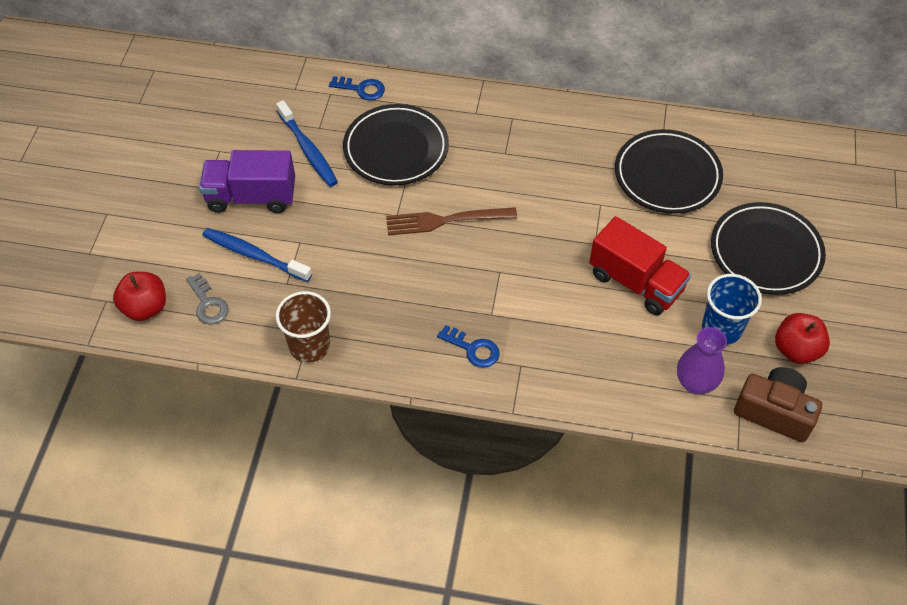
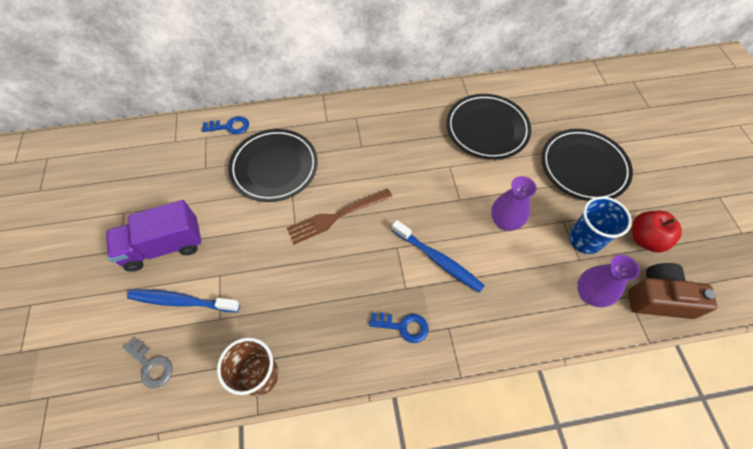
camera: 20 degrees left, 5 degrees up
(145, 307) = (89, 391): red apple -> none
(308, 150) = (201, 189): blue toothbrush -> blue toothbrush (438, 260)
(636, 282) = (504, 222): red truck -> purple vase

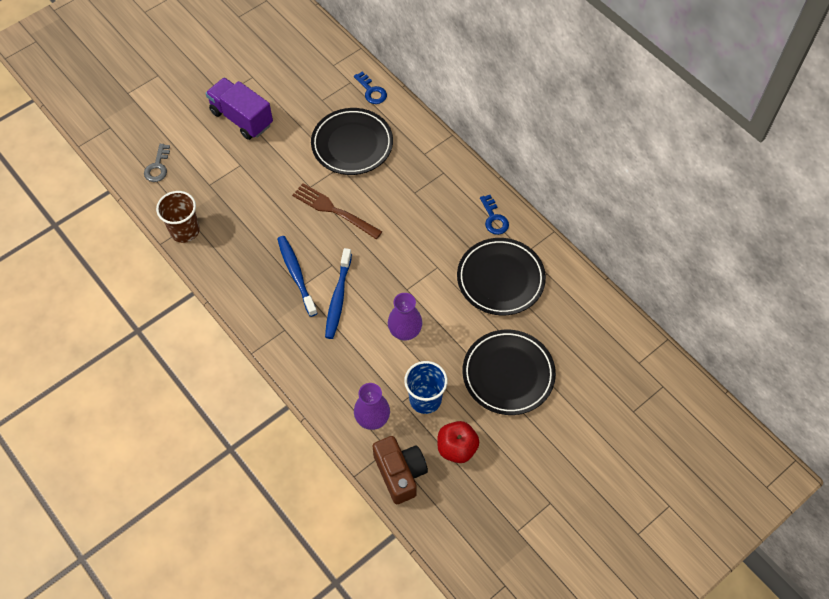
camera: 60 degrees right, 0 degrees up
(182, 301) = (208, 155): blue toothbrush -> blue toothbrush (296, 274)
(403, 326) = (268, 299): blue key -> blue key (494, 218)

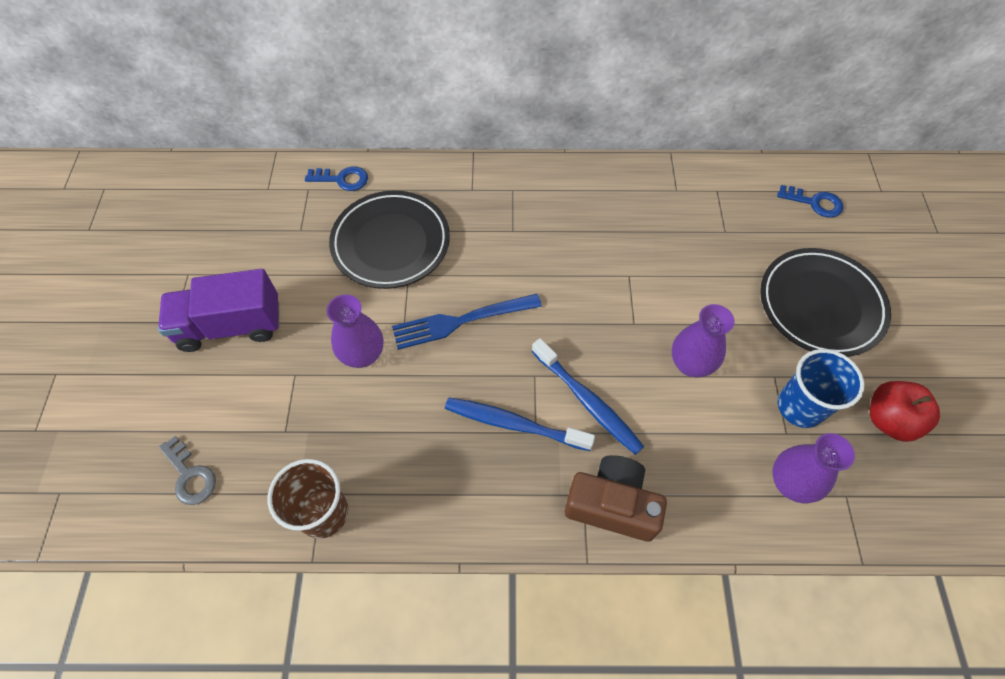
camera: 50 degrees left, 0 degrees up
(276, 184) = (363, 355): none -> purple vase
(334, 210) = (461, 321): brown fork -> blue fork
(400, 473) = (889, 505): brown camera -> brown camera (612, 504)
(494, 218) = (611, 187): blue key -> blue key (814, 203)
(500, 279) = (692, 231): black plate -> none

